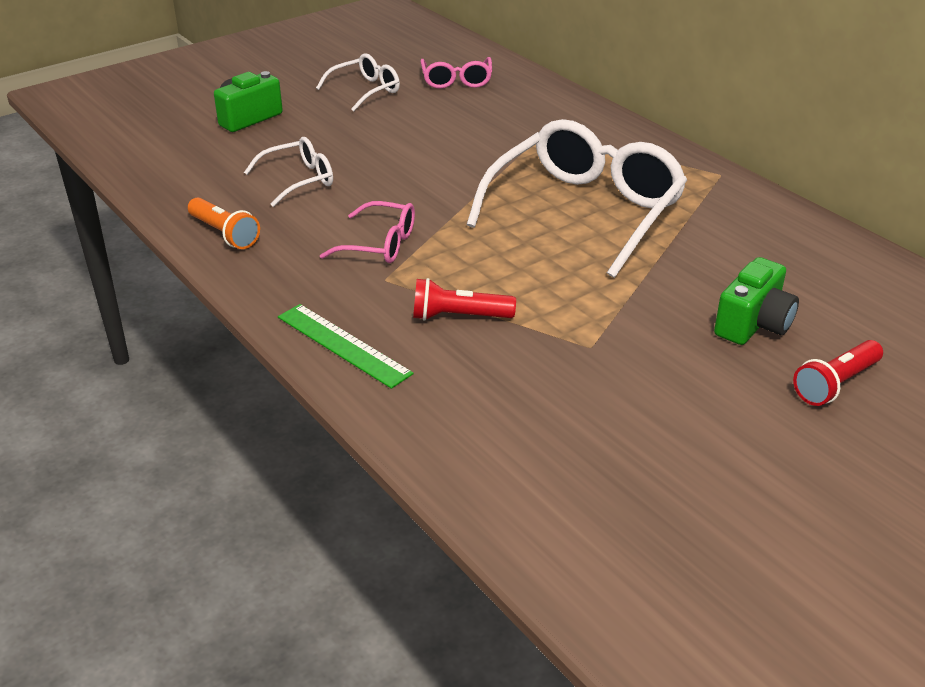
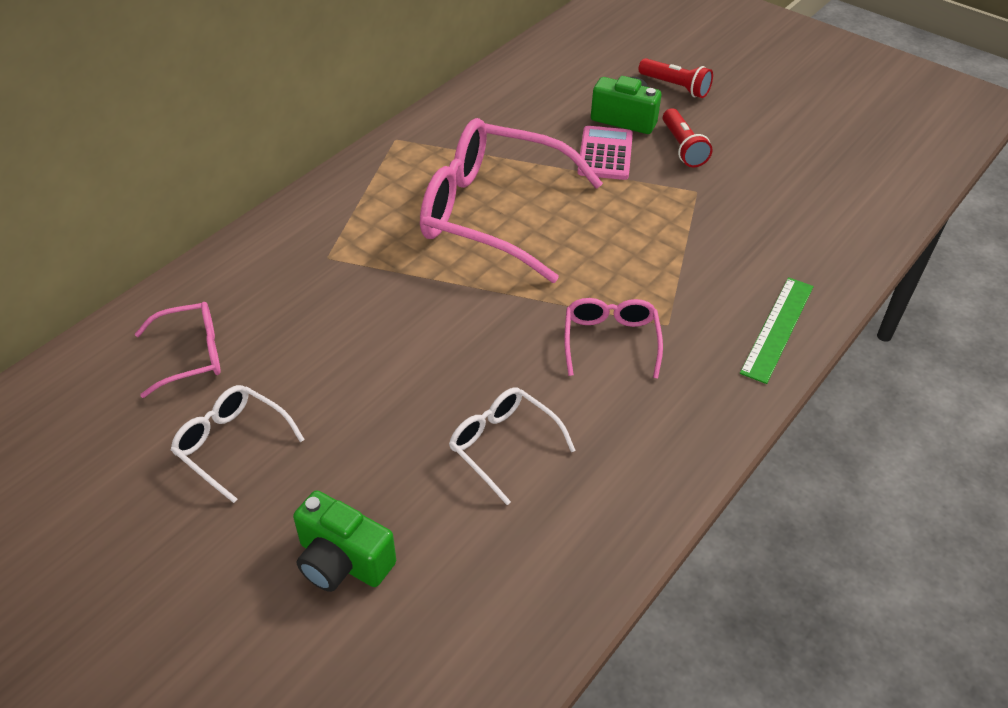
camera: 105 degrees left, 10 degrees up
(224, 234) = (647, 478): orange flashlight -> none
(459, 316) = (698, 266): red flashlight -> red flashlight (682, 147)
(584, 212) = (494, 213): white glasses -> pink glasses
(677, 295) = (605, 154): none -> pink calculator

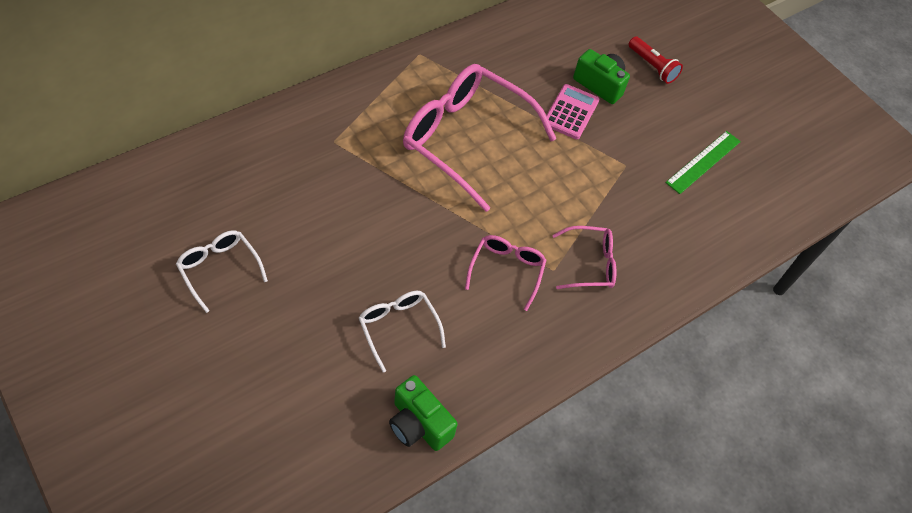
camera: 10 degrees right, 10 degrees up
(190, 355) = (214, 192): pink glasses -> pink glasses (589, 264)
(342, 561) = (261, 376): green camera -> green camera (419, 424)
(682, 147) = (632, 123): red flashlight -> none
(778, 328) = (632, 298): green ruler -> green ruler (703, 162)

